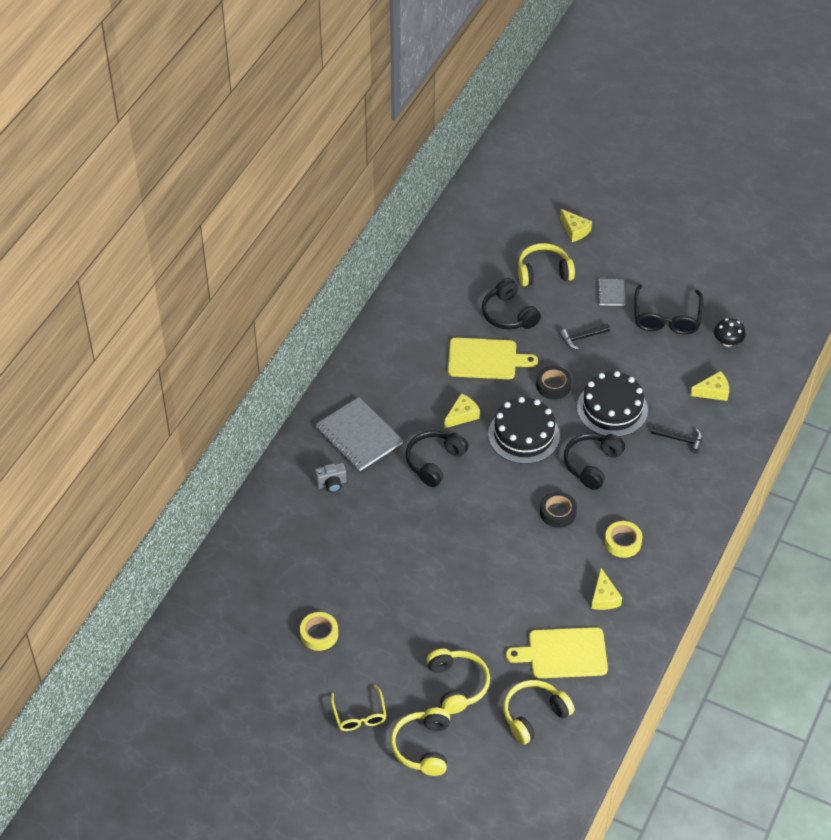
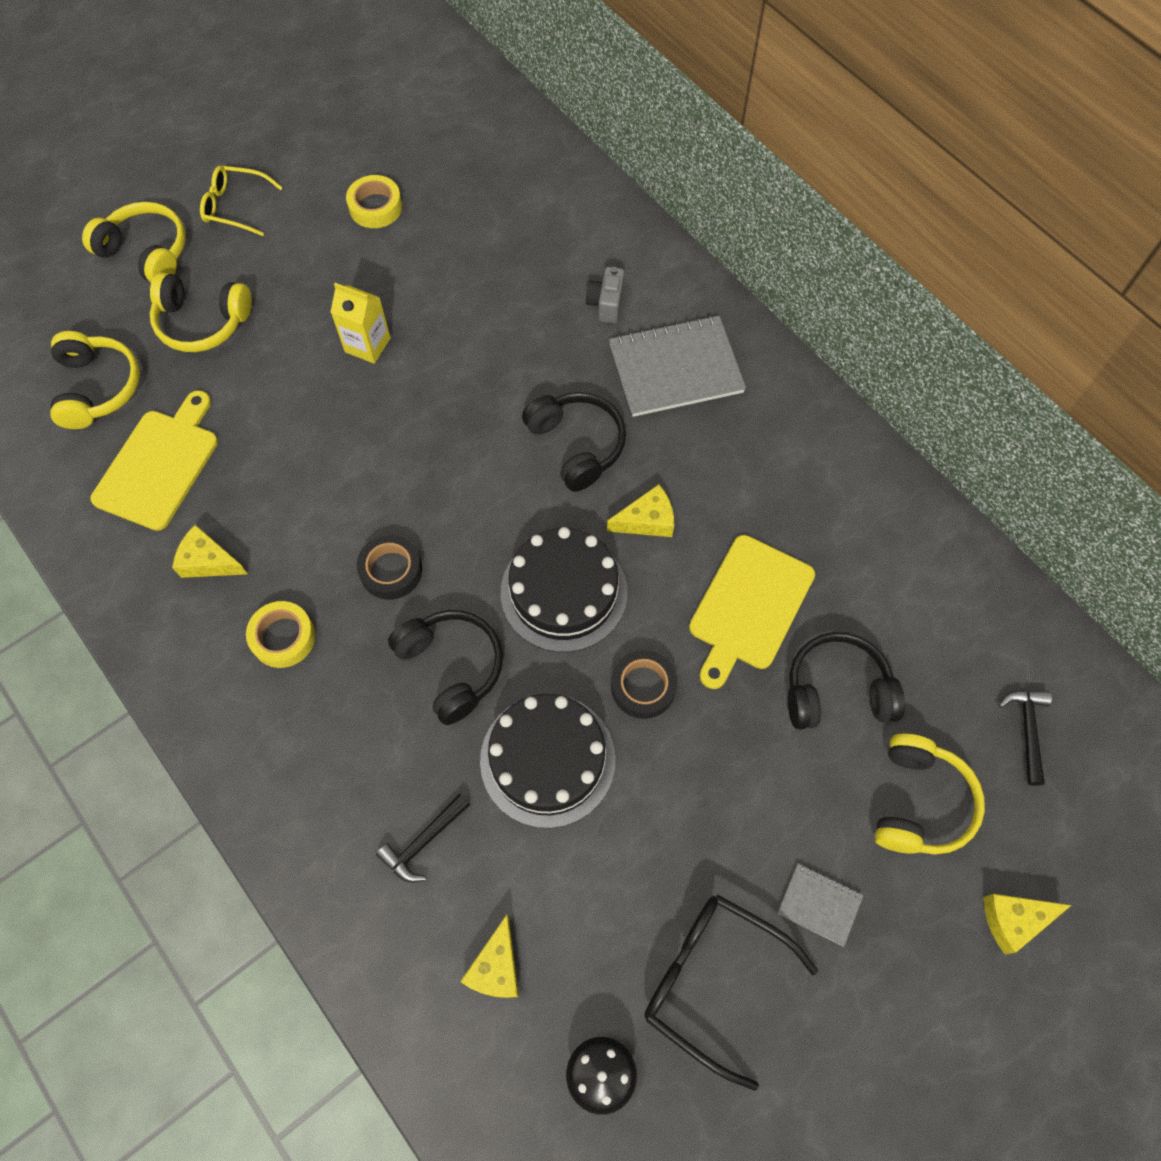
camera: 115 degrees right, 15 degrees up
(425, 589) = (367, 345): none -> yellow carton
(462, 415) = (647, 520): yellow cheese -> yellow cheese turned 90 degrees counterclockwise
(582, 337) = (730, 791): black hammer -> black hammer (1027, 730)

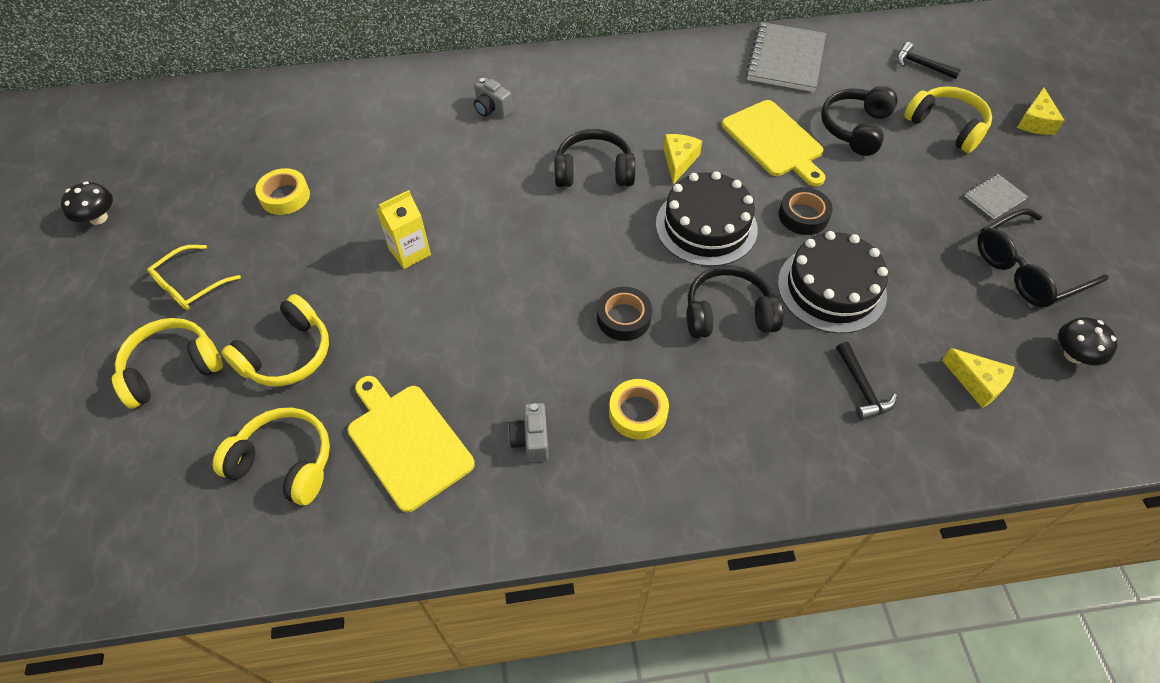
camera: 60 degrees left, 10 degrees down
(209, 561) = (531, 440): yellow cheese -> grey camera
(269, 94) = (98, 218): none -> black mushroom
(675, 368) = (572, 98): grey notebook -> grey notebook (785, 59)

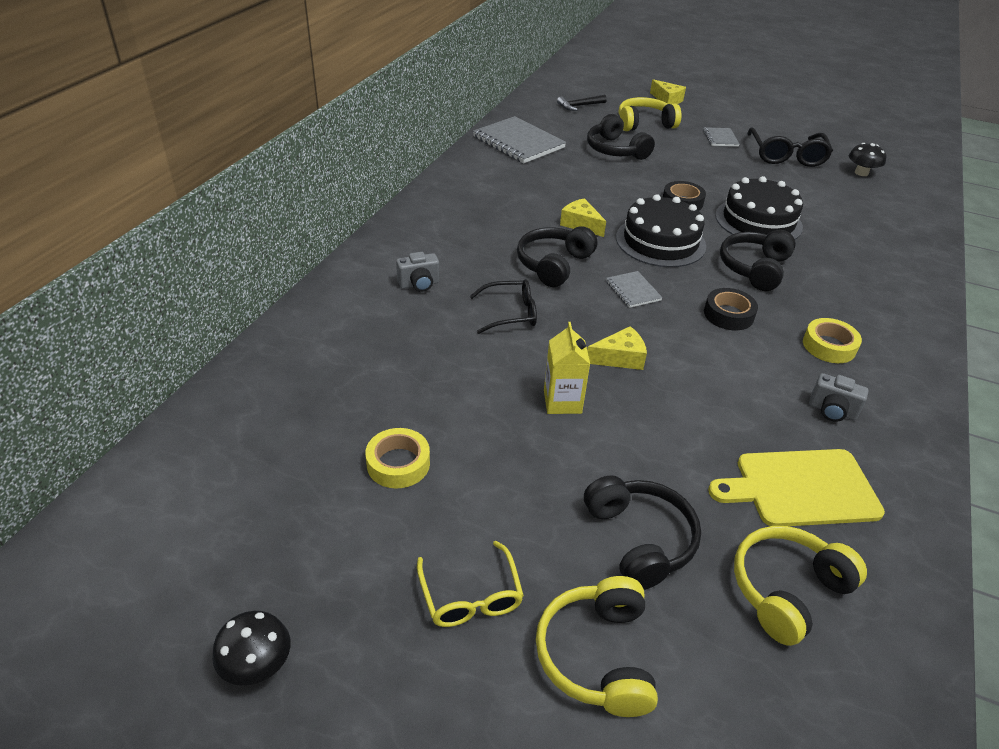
camera: 60 degrees left, 15 degrees down
(287, 354) = (639, 540): yellow headphones -> black headphones
(499, 176) = (511, 313): none -> black glasses
(601, 237) = (633, 291): none -> grey notebook
(774, 141) = (598, 181): yellow cutting board -> none
(861, 388) = (852, 247): black hammer -> none
(977, 383) = (867, 209): yellow cheese -> yellow cheese (620, 358)

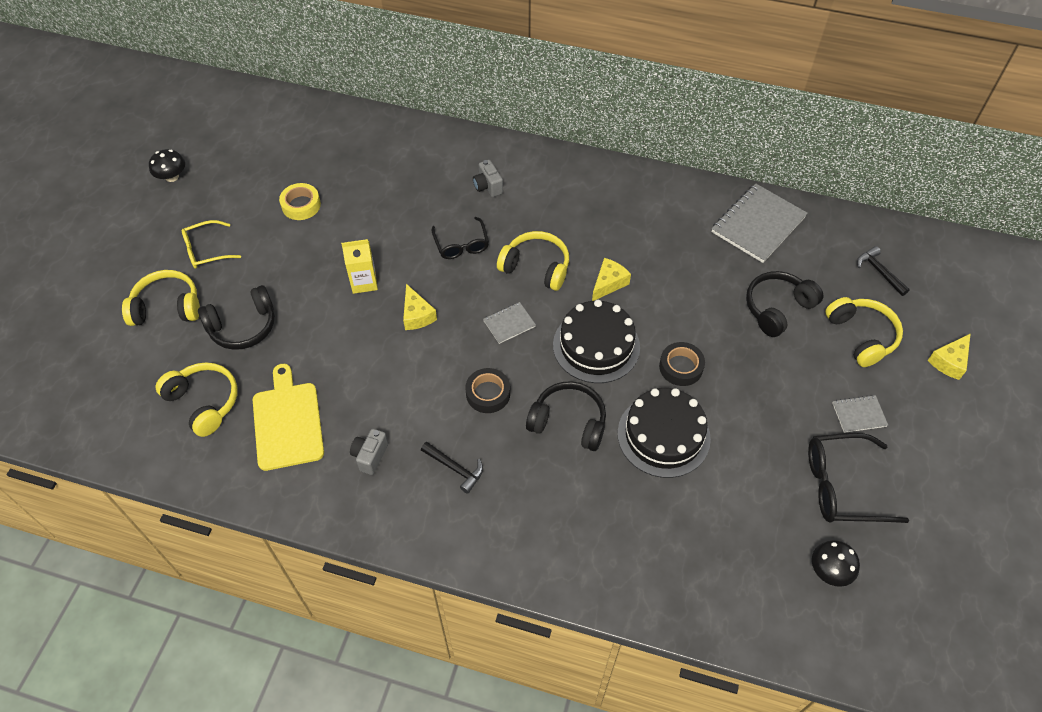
camera: 85 degrees right, 15 degrees up
(554, 264) = (536, 267): black headphones -> yellow headphones
(829, 346) = (455, 468): yellow tape -> black hammer

